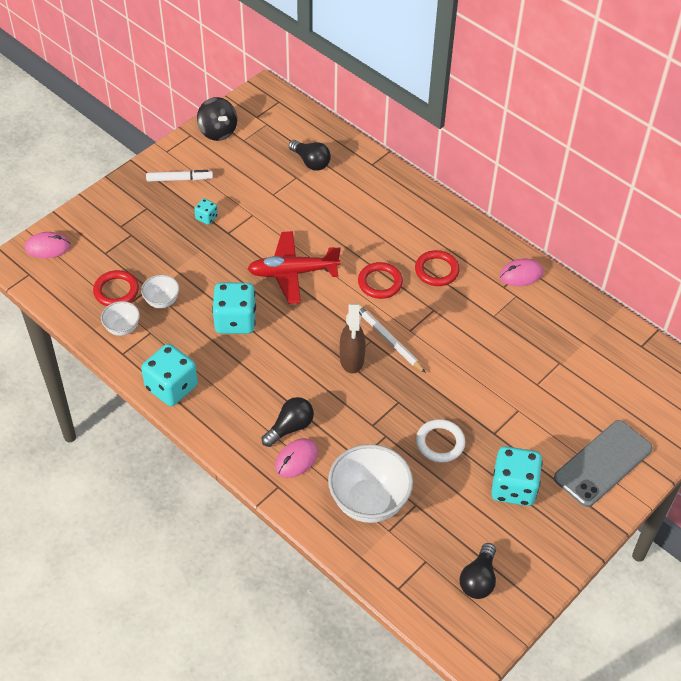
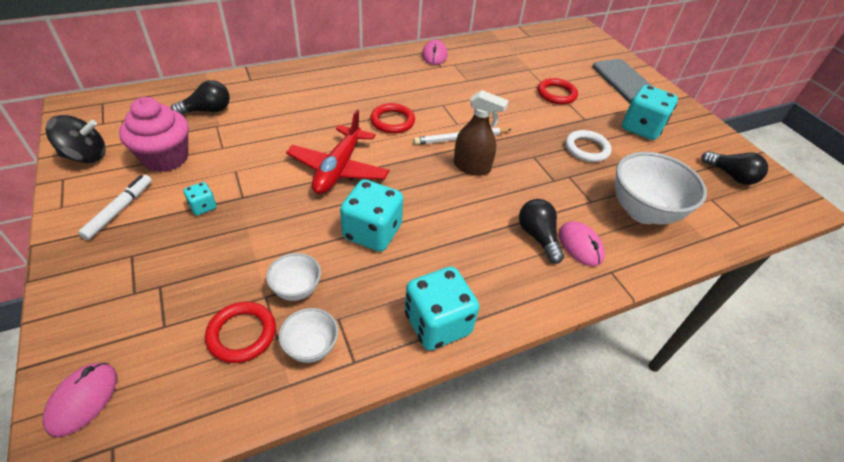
camera: 70 degrees left, 5 degrees down
(241, 171) = (166, 158): none -> pink cupcake
(436, 270) = (401, 89): red ring -> red ring (556, 94)

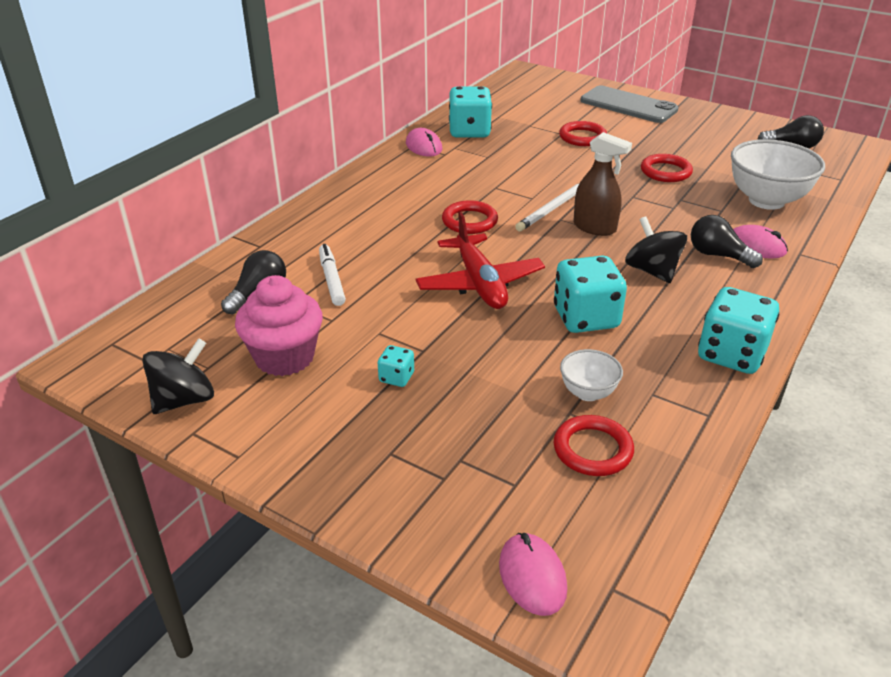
camera: 30 degrees left, 10 degrees down
(119, 210) = (311, 425): white marker -> white marker (331, 280)
(311, 347) = (663, 425): white bowl -> none
(468, 222) = (652, 271): none -> black spinning top
(472, 167) = (594, 227): brown spray bottle -> brown spray bottle turned 45 degrees clockwise
(586, 149) = (665, 172): white ring -> red ring
(641, 128) = (685, 137): turquoise dice -> turquoise dice (469, 131)

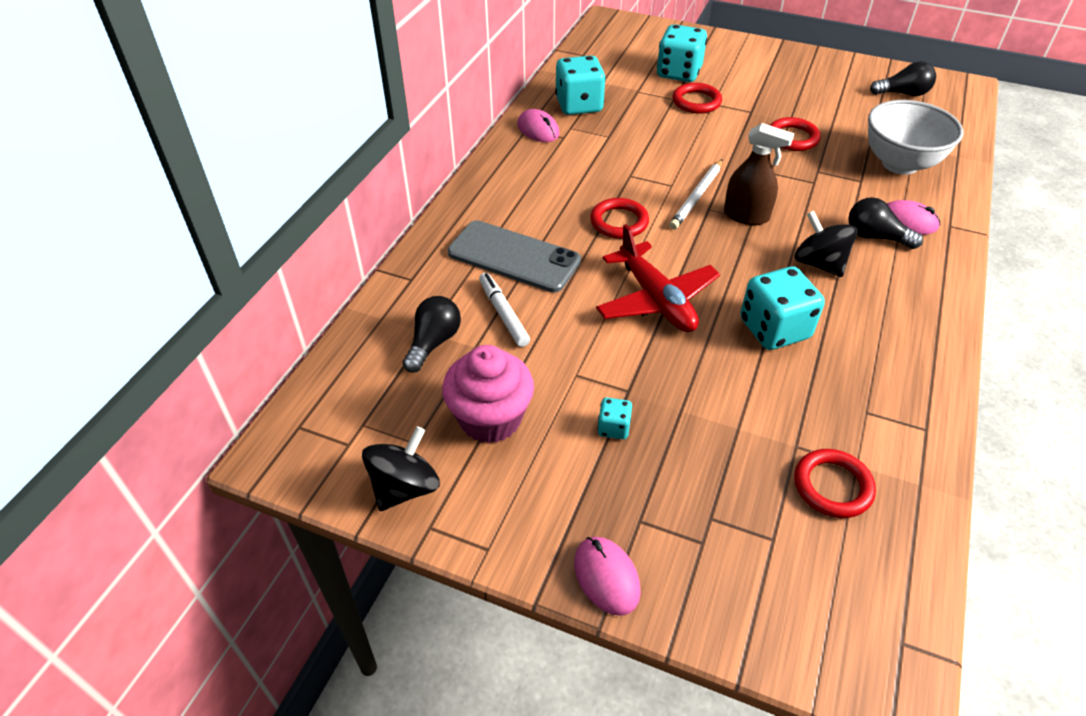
camera: 10 degrees left, 10 degrees up
(532, 576) = (825, 642): pink mouse -> pink mouse (606, 577)
(588, 393) = (806, 419): white bowl -> none
(628, 105) = (728, 56): grey phone -> grey phone (514, 257)
(731, 354) = (924, 355): turquoise dice -> turquoise dice (679, 73)

